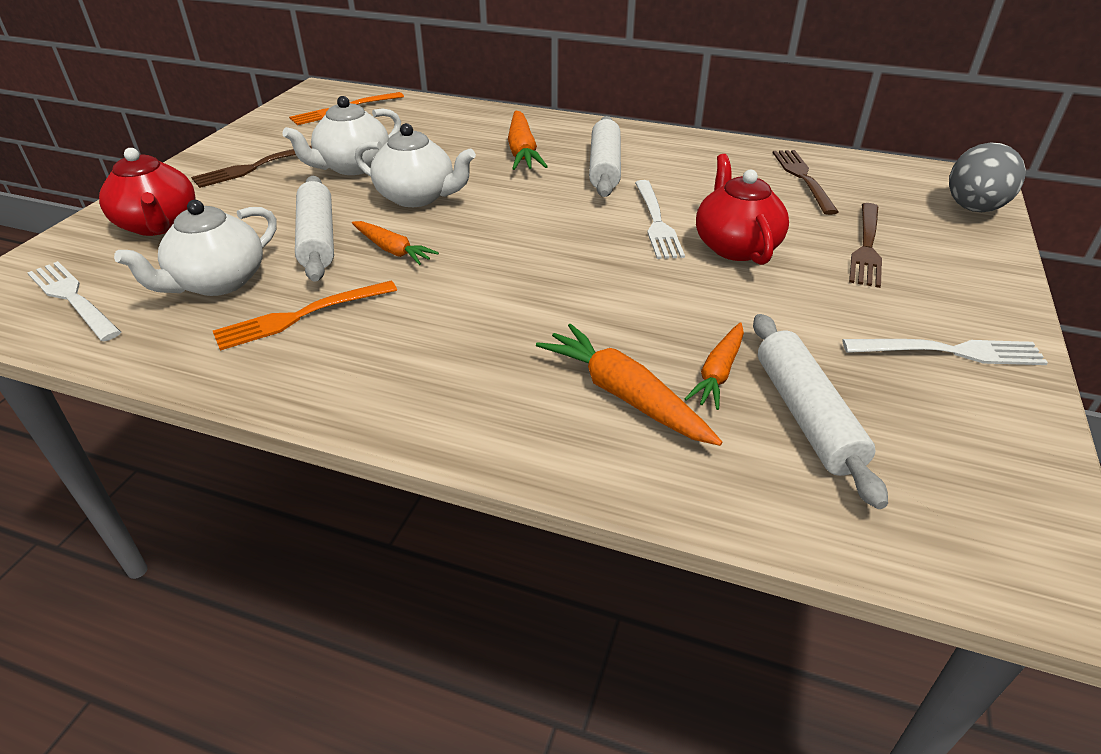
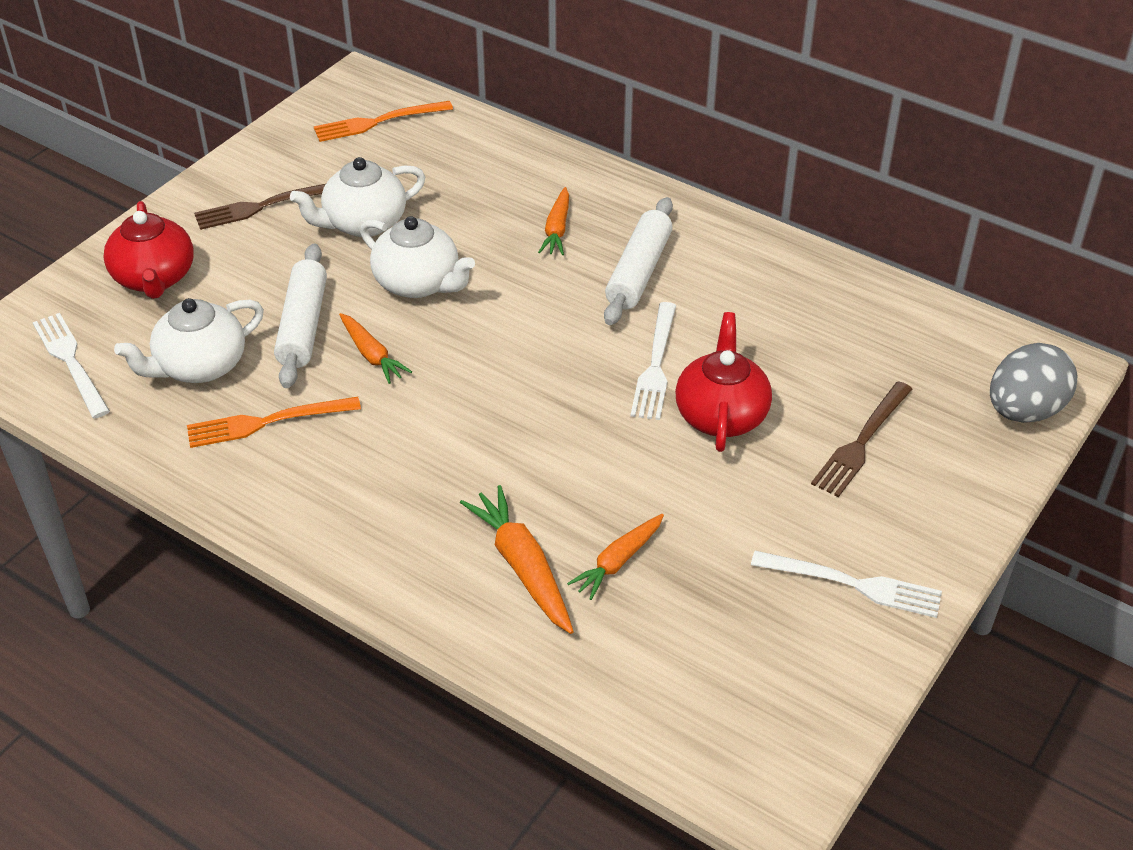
camera: 15 degrees right, 5 degrees up
(522, 151) = (557, 229): orange carrot -> orange carrot, size x0.66
(802, 178) = (857, 328): brown fork -> none
(805, 415) = (671, 620): white rolling pin -> none

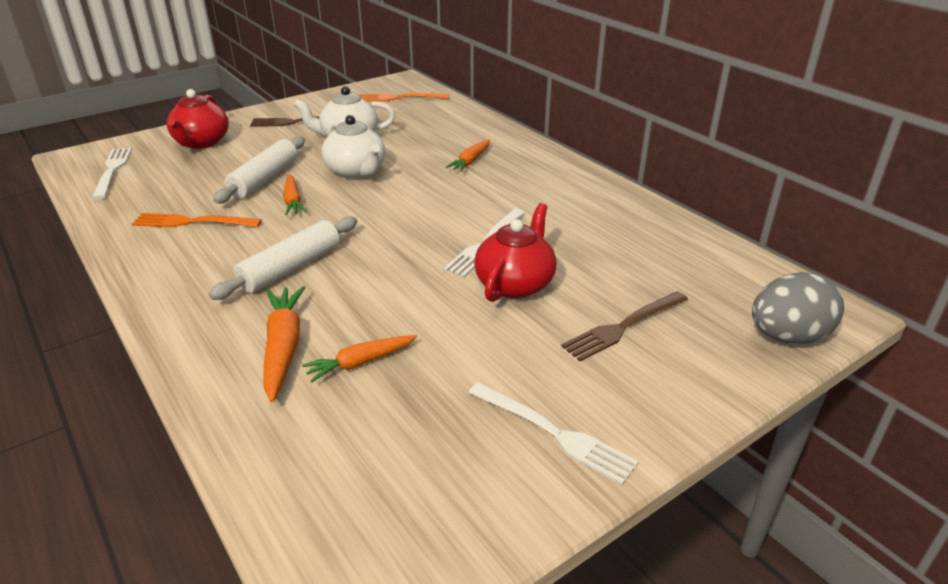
camera: 20 degrees right, 10 degrees down
(199, 366) = (182, 186): white teapot -> none
(638, 272) = (511, 191): white rolling pin -> white rolling pin (290, 268)

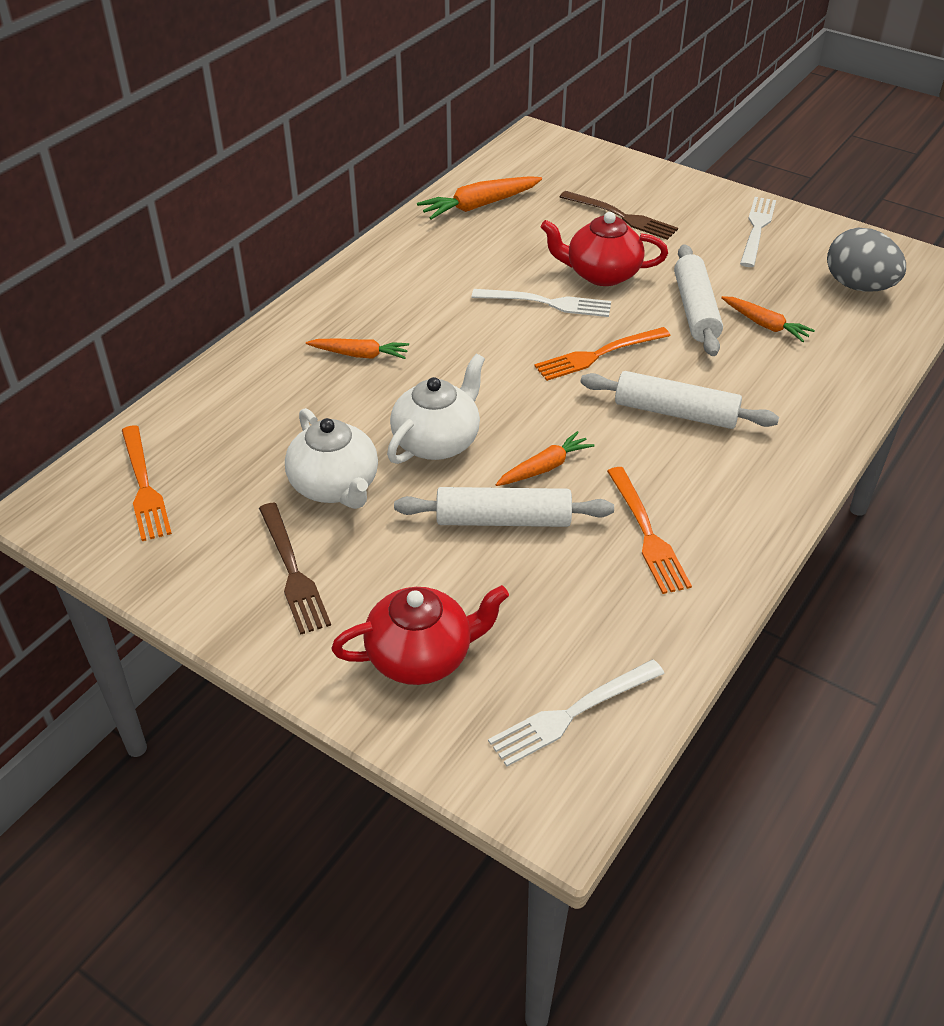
camera: 110 degrees left, 10 degrees up
(283, 347) = (783, 371): orange carrot -> orange carrot (479, 206)
(394, 251) = (597, 355): none -> orange fork
(418, 323) = (695, 310): none -> white rolling pin
(787, 336) = (581, 154): grey egg -> grey egg (858, 286)

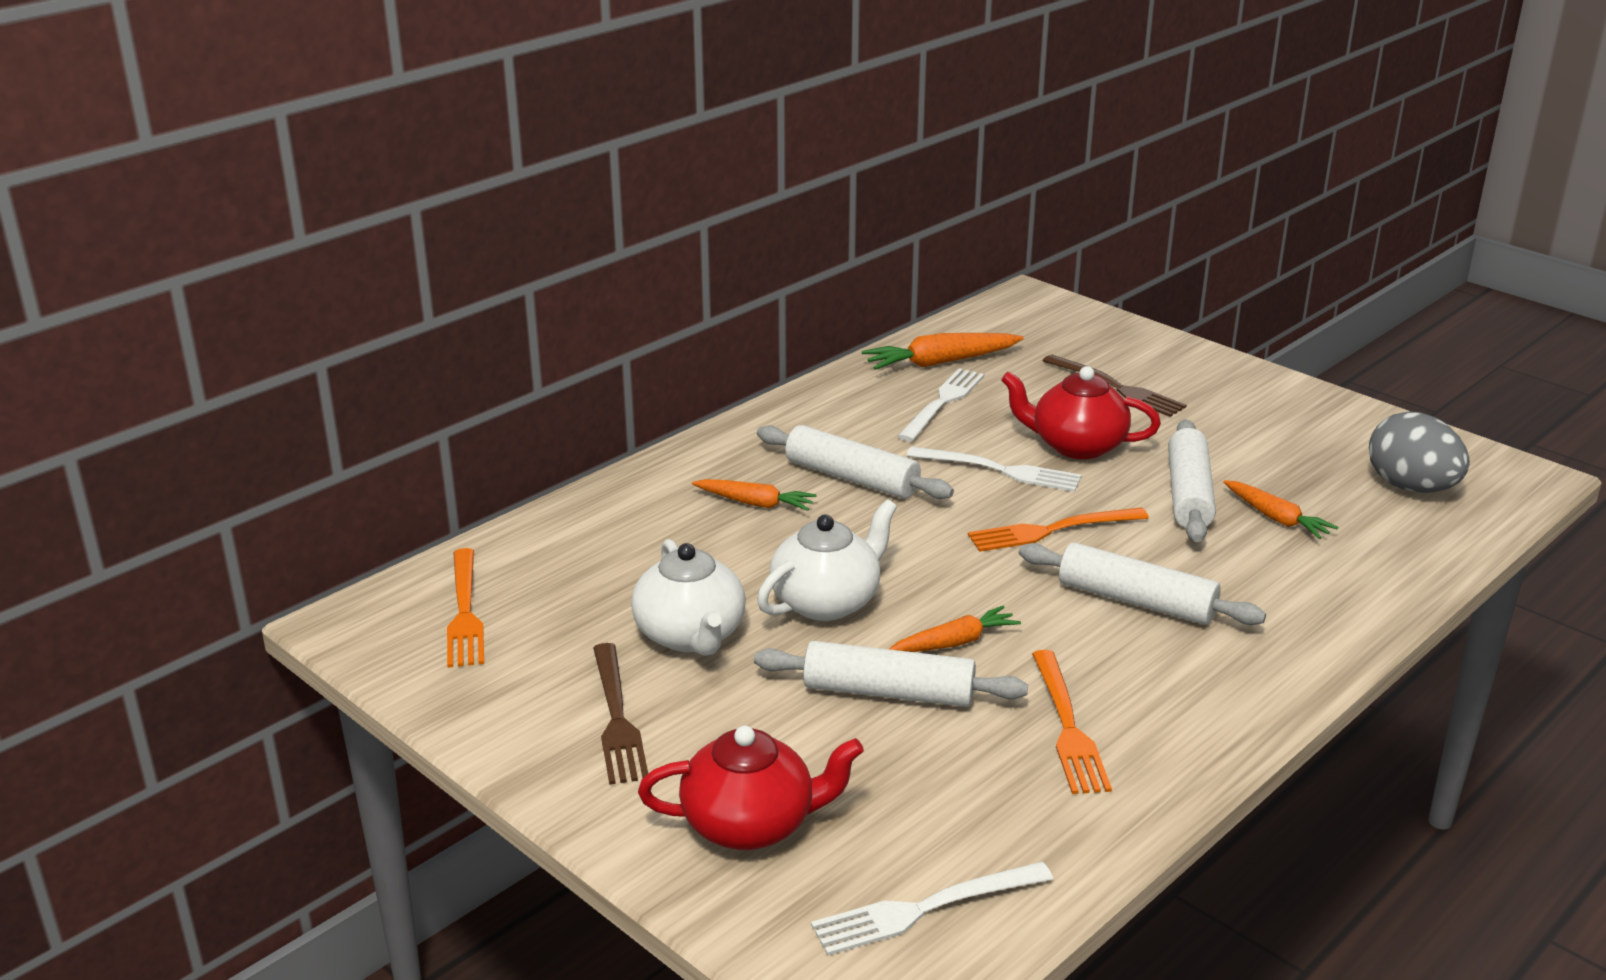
camera: 10 degrees right, 15 degrees down
(432, 322) = (851, 478): none -> white rolling pin
(757, 228) = (1290, 414): white fork -> white fork (943, 402)

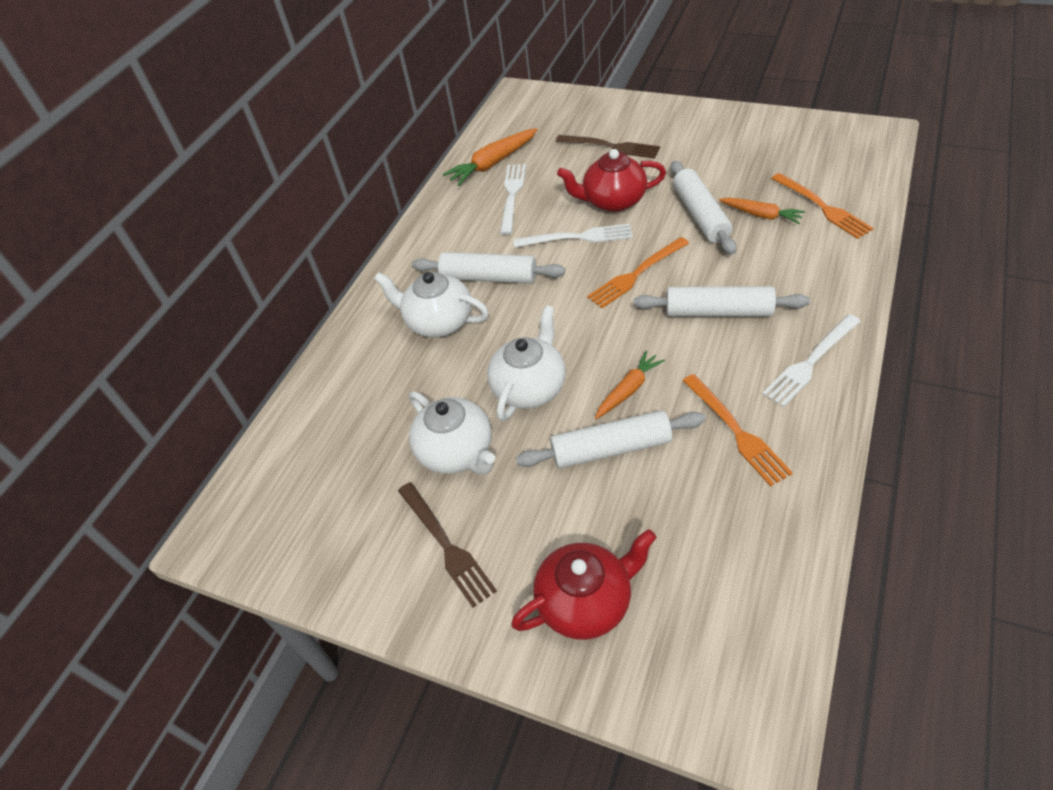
camera: 15 degrees left, 20 degrees up
(465, 613) = (291, 494): orange fork -> orange fork (823, 207)
(755, 503) = (438, 322): orange carrot -> white teapot
(923, 910) = (736, 627): white fork -> white fork (810, 363)
(1411, 487) = (822, 164): grey egg -> none

